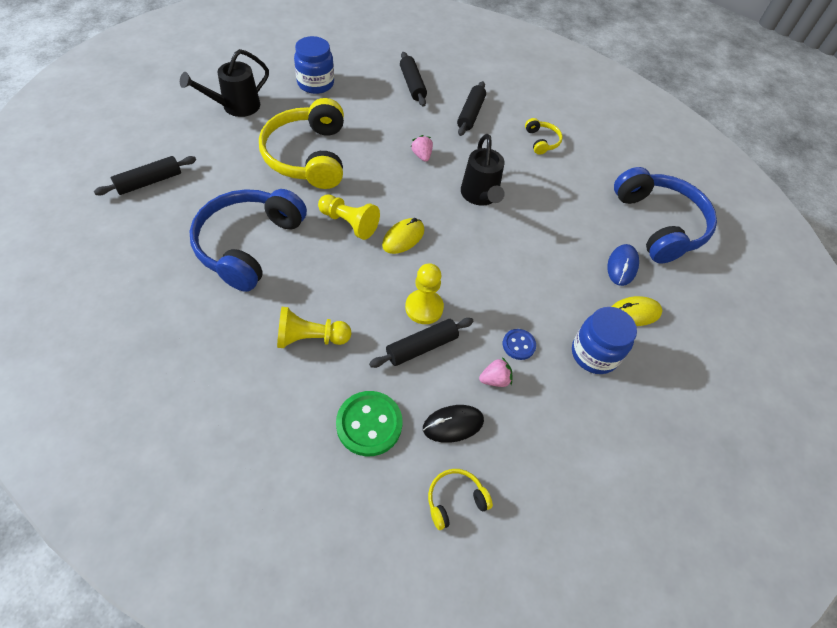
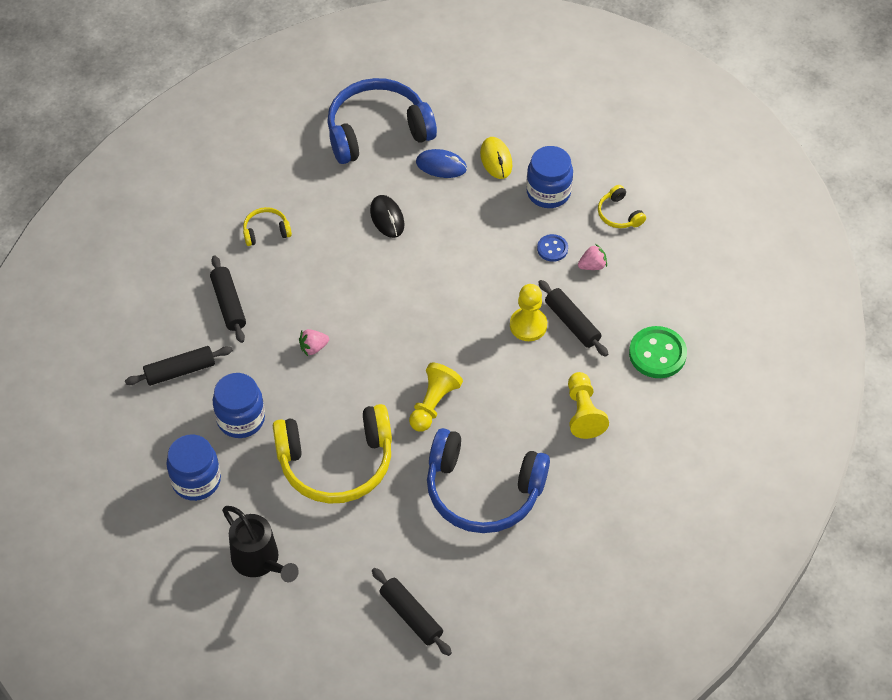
camera: 90 degrees left, 0 degrees up
(363, 110) = (241, 419): none -> blue jar
(403, 238) = (443, 352): yellow mouse -> none
(453, 424) = (642, 293): black mouse -> black mouse (387, 218)
(455, 500) = (705, 288): yellow headphones -> yellow headphones (619, 214)
(470, 114) = (228, 304): black rolling pin -> black rolling pin turned 60 degrees clockwise
(480, 196) = (368, 287): black watering can -> none
(495, 379) = (592, 265): pink strawberry -> pink strawberry turned 90 degrees clockwise

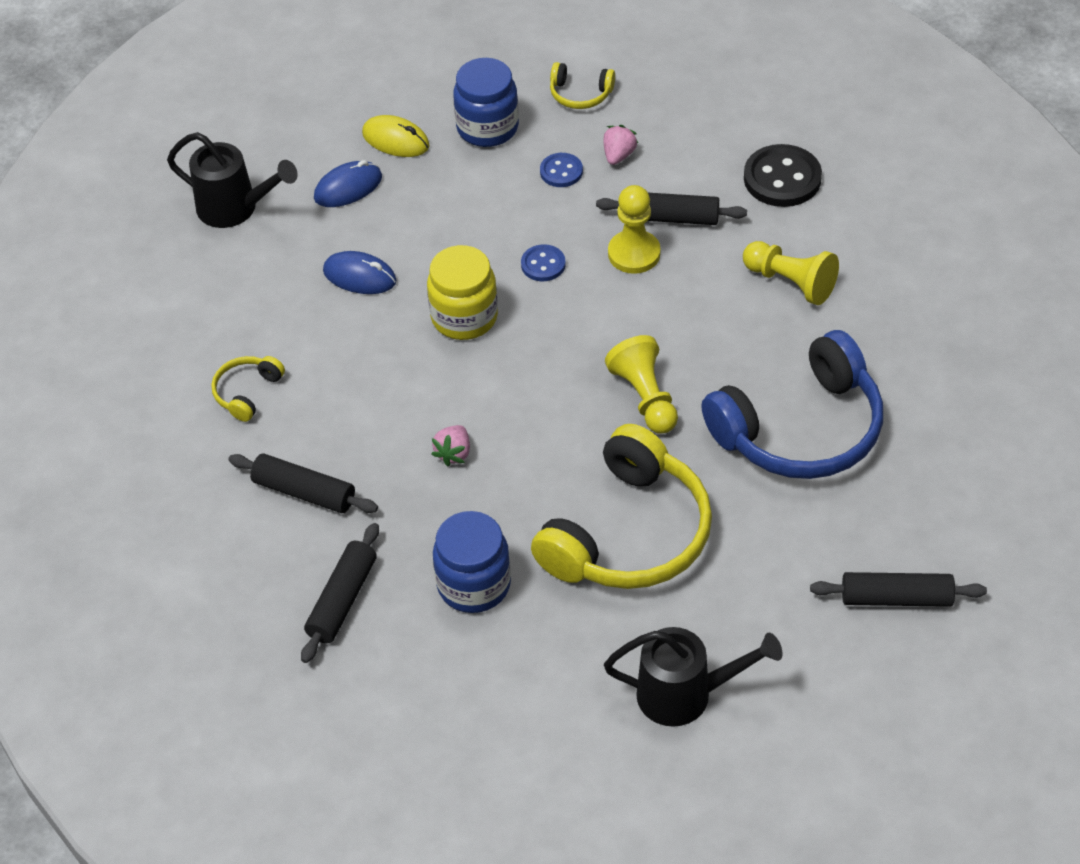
camera: 45 degrees left, 5 degrees down
(196, 480) = (511, 684): blue jar -> none
(377, 131) = (236, 208): blue headphones -> black watering can
(387, 218) = (359, 276): black mouse -> blue mouse
(406, 284) = (464, 317): none -> yellow jar
(478, 290) = (543, 264): none -> blue button
(657, 354) = (782, 178): green button -> black button

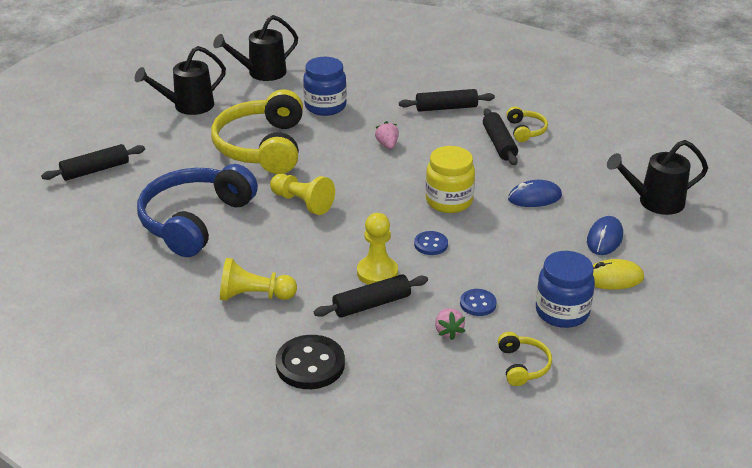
camera: 145 degrees right, 15 degrees down
(342, 600) = (383, 83): black rolling pin -> black rolling pin (499, 144)
(512, 732) = (261, 73): none -> black watering can
(580, 94) = (523, 365): yellow headphones -> yellow headphones turned 105 degrees clockwise

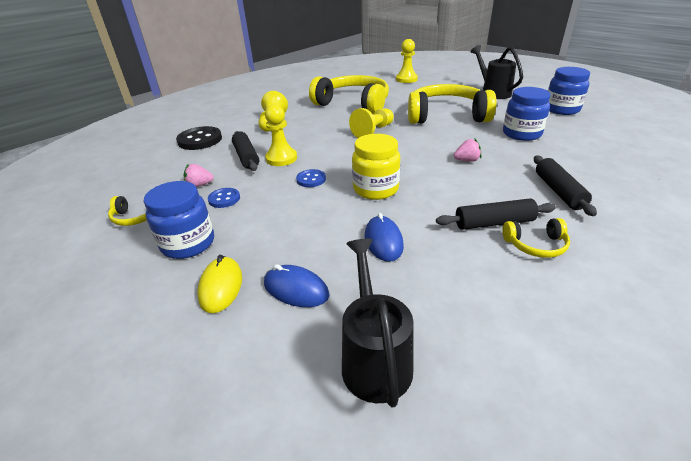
camera: 95 degrees right, 0 degrees up
(95, 170) = (406, 79): black rolling pin -> yellow pawn
(194, 220) = (353, 104): blue headphones -> yellow headphones
(261, 73) = (561, 109): black watering can -> blue jar

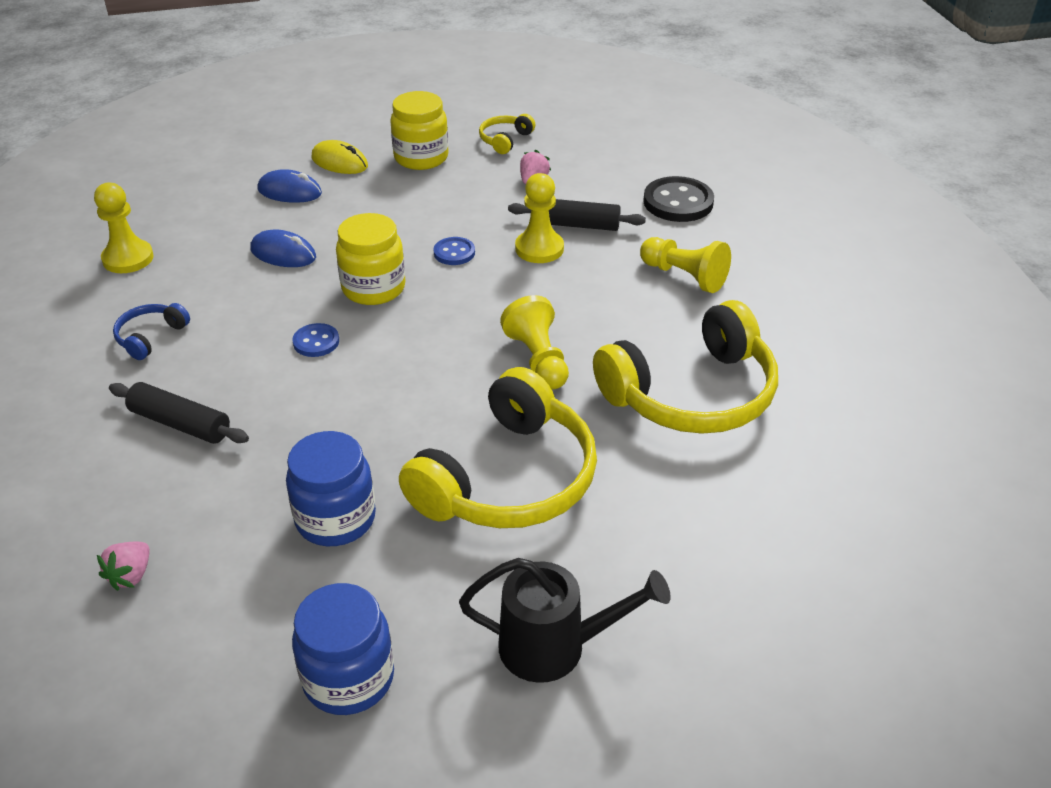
camera: 120 degrees right, 5 degrees up
(188, 243) = (421, 158): blue jar -> yellow jar
(224, 199) = (481, 189): blue button -> blue button (316, 342)
(296, 289) = (289, 192): blue mouse -> blue mouse turned 45 degrees clockwise
(374, 358) = (186, 201): black watering can -> none
(406, 79) = (796, 556): yellow pawn -> yellow pawn (128, 258)
(467, 160) = (340, 397): pink strawberry -> pink strawberry (131, 575)
(494, 223) = (210, 333): black rolling pin -> none
(536, 245) = (150, 337): yellow headphones -> blue headphones

